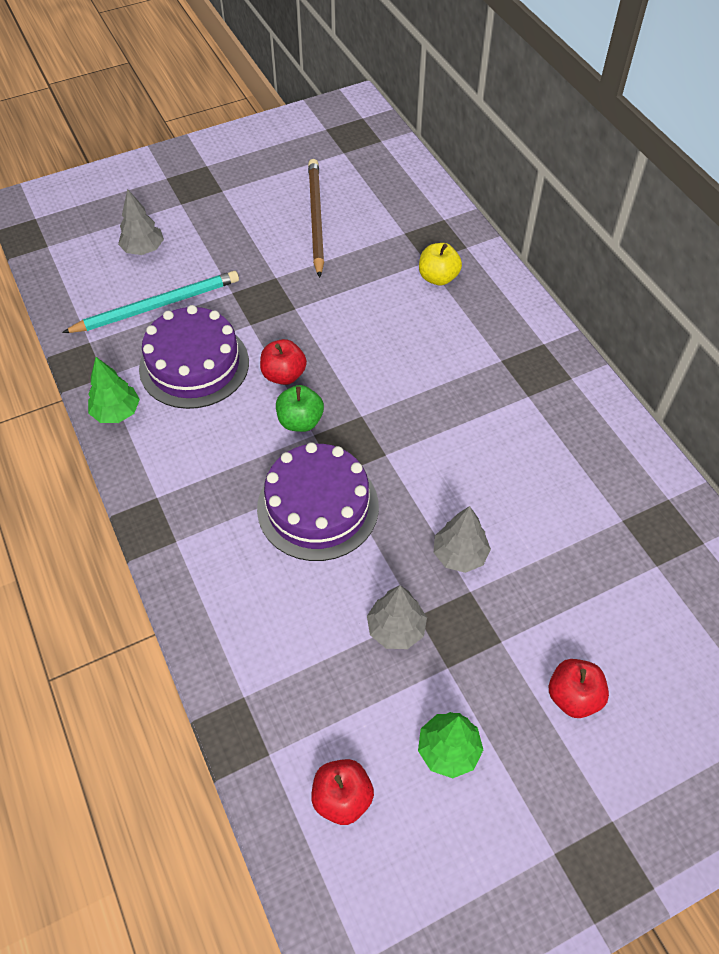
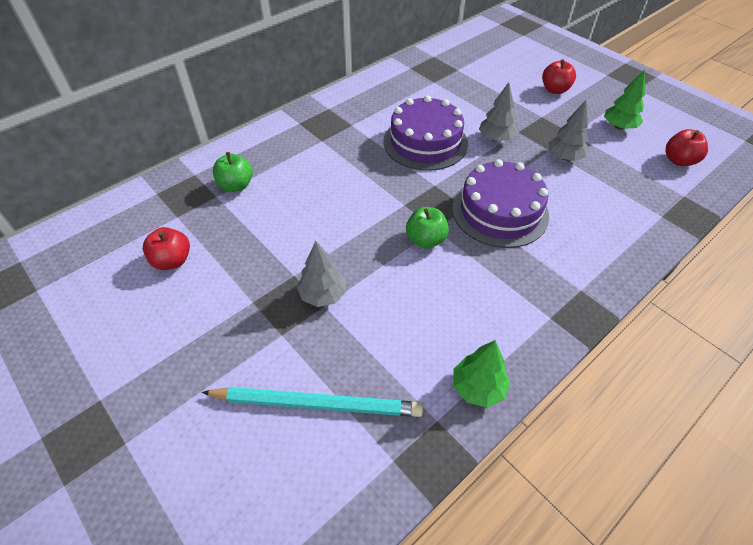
camera: 105 degrees left, 5 degrees down
(143, 249) = (220, 458): grey tree -> grey tree (323, 294)
(157, 306) = (317, 404): turquoise pencil -> turquoise pencil turned 135 degrees clockwise
(194, 365) = (392, 337): purple cake -> purple cake (425, 142)
(284, 375) = (380, 263): red apple -> red apple (172, 261)
(316, 218) = (155, 289): brown pencil -> none
(438, 277) = (236, 185): yellow apple -> green apple

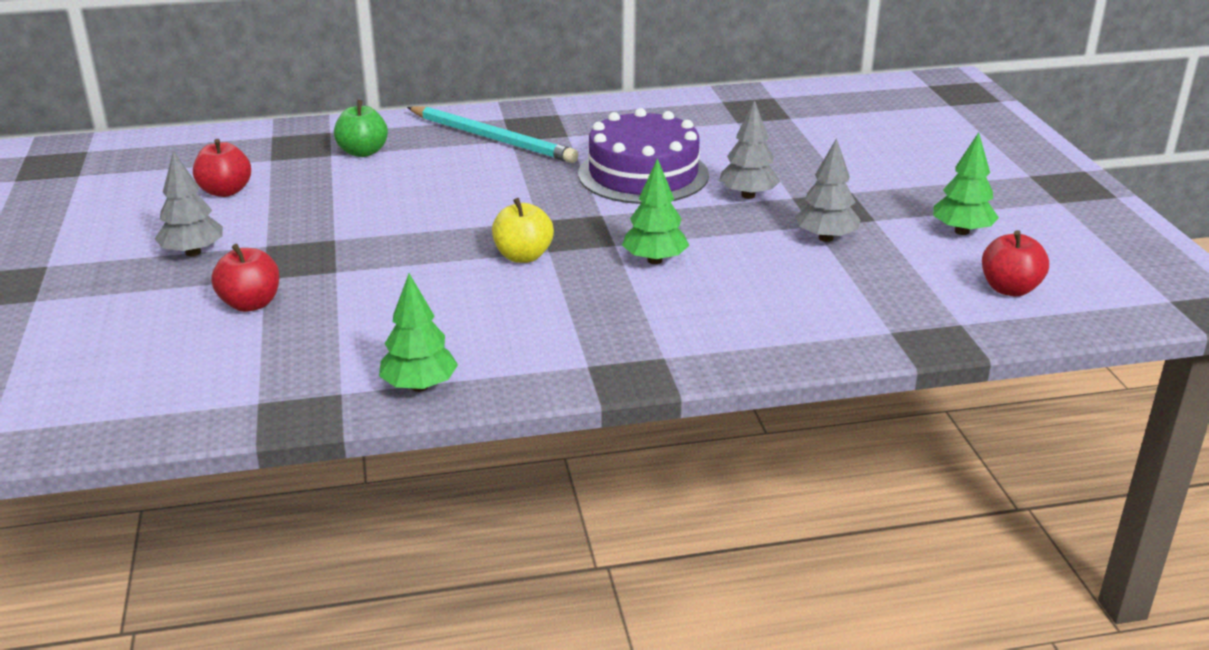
camera: 30 degrees right, 20 degrees down
(317, 404) = (235, 337): turquoise pencil -> turquoise pencil (492, 138)
(323, 294) = (345, 263): grey tree -> grey tree (193, 252)
(425, 240) = (523, 256): green apple -> yellow apple
(500, 211) = (655, 260): purple cake -> green tree
(555, 90) = (913, 171): red apple -> red apple (250, 304)

